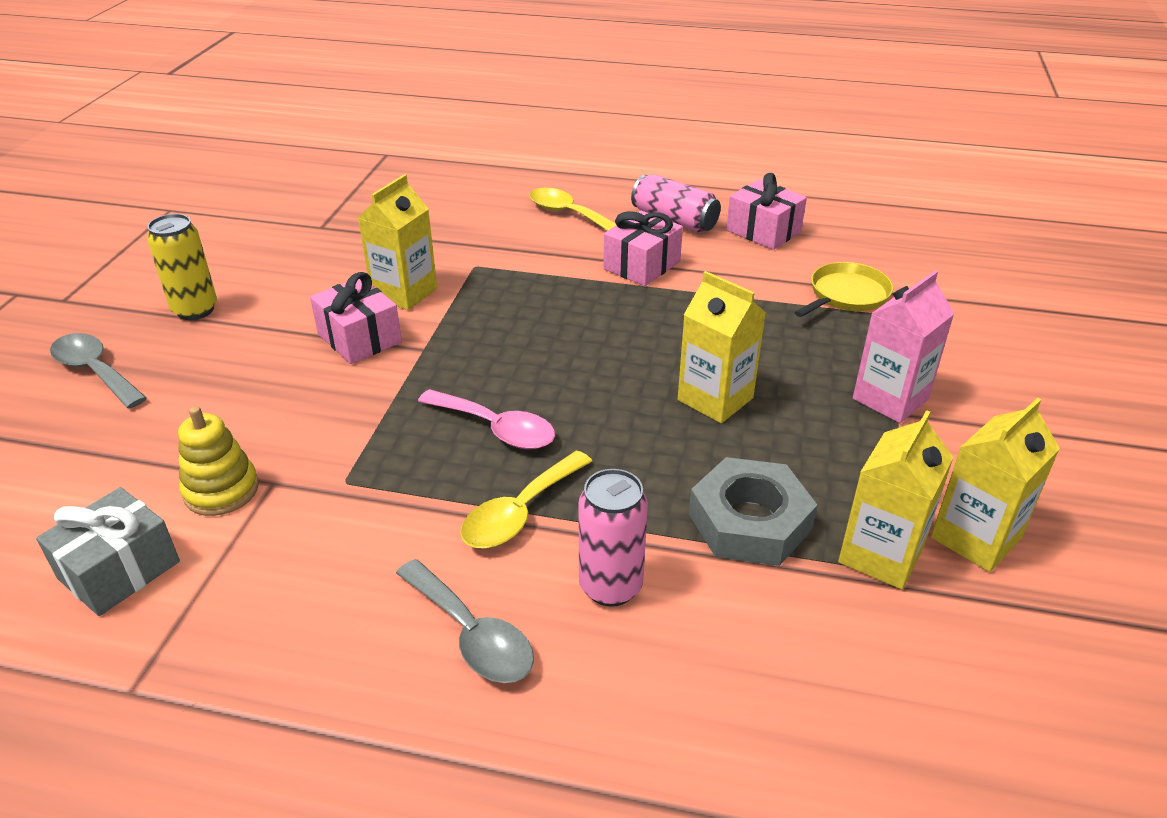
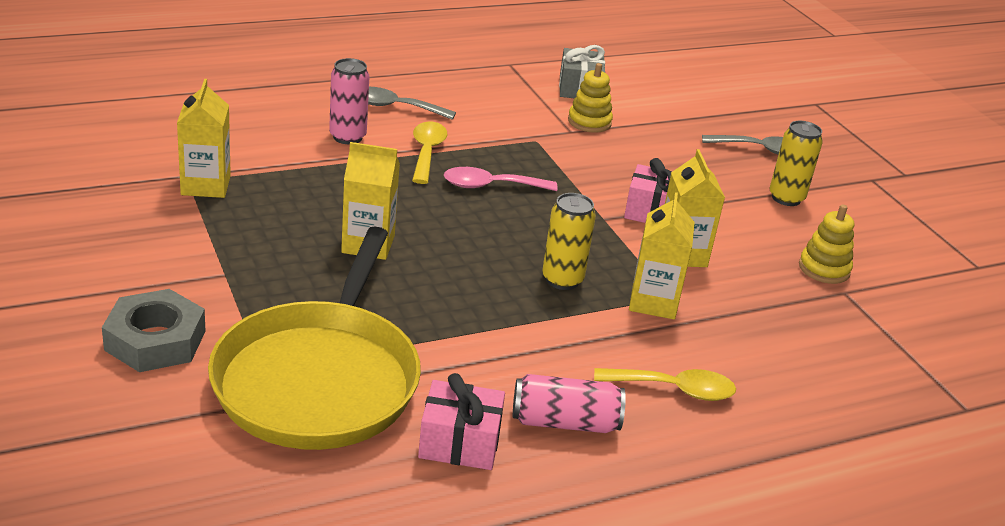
camera: 140 degrees right, 5 degrees down
(301, 245) = (824, 269): none -> yellow stacking toy
(551, 305) = (562, 280): none -> yellow can
(642, 265) = (536, 347): pink gift -> none
(749, 521) = (293, 181): grey nut -> grey nut (155, 340)
(846, 295) = (319, 379): yellow pan -> yellow pan, size x2.30
(890, 399) = (235, 283): pink carton -> none
(975, 538) = (147, 208): yellow carton -> yellow carton (653, 302)

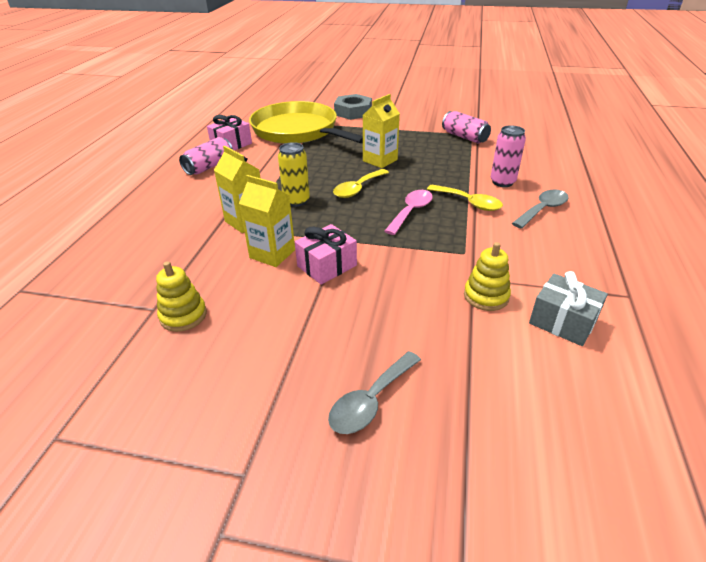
camera: 130 degrees right, 5 degrees up
(206, 185) = (464, 137): yellow carton -> pink can
(674, 389) = (185, 198): yellow spoon -> yellow spoon (358, 189)
(786, 198) = (279, 359): yellow can -> none

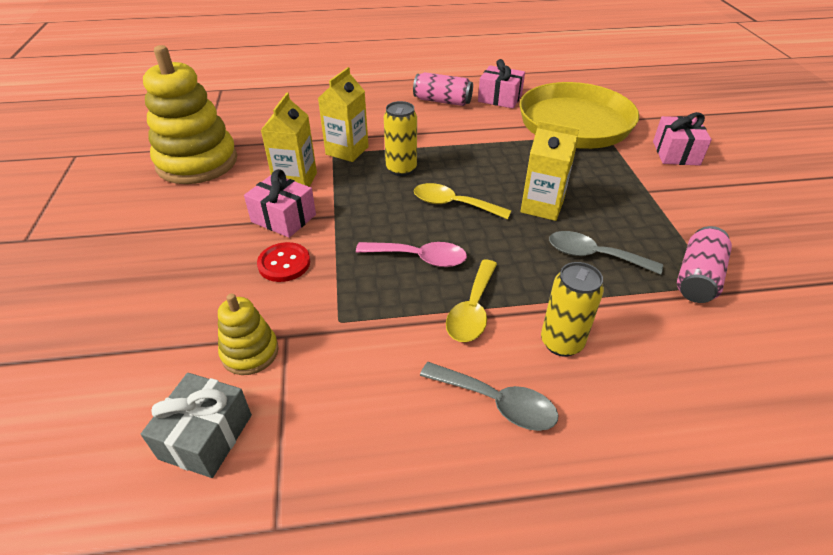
camera: 70 degrees right, 5 degrees up
(183, 315) = (197, 162): yellow stacking toy -> yellow stacking toy, size x2.03
(353, 112) = (676, 153): grey nut -> pink gift
(371, 401) = (88, 288): grey spoon -> grey spoon (593, 255)
(389, 271) = (284, 263): none -> red button
(502, 182) = (561, 342): pink can -> yellow can

